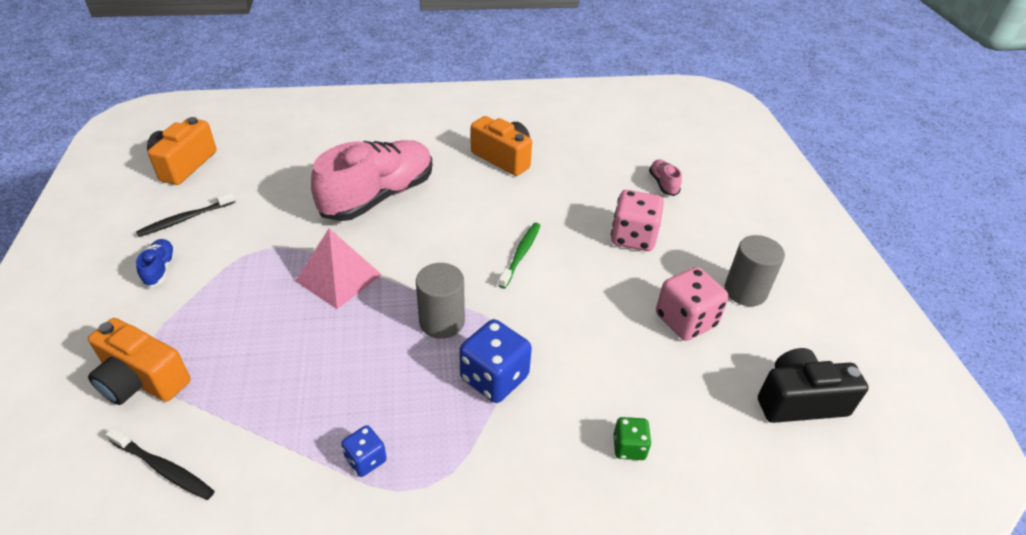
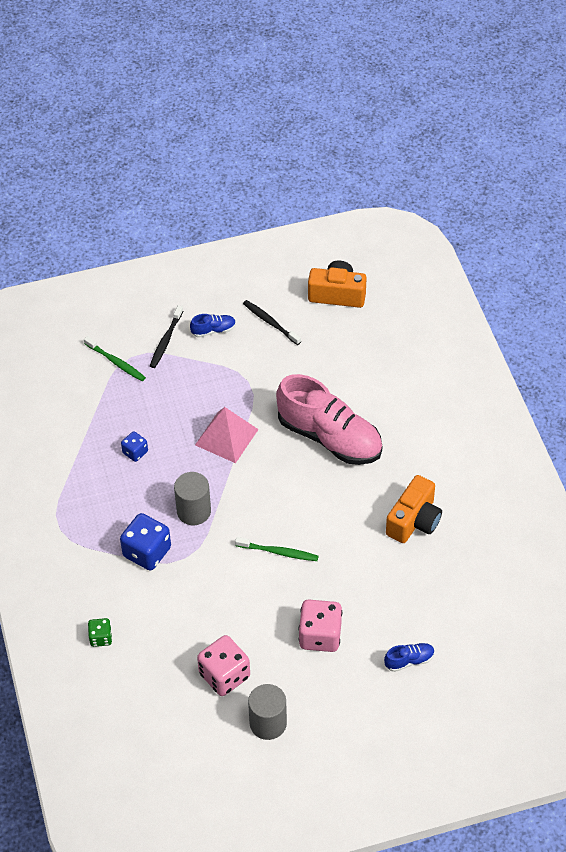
camera: 85 degrees right, 10 degrees up
(142, 380) = (116, 362): orange camera -> green toothbrush
(164, 468) = (57, 399): black toothbrush -> black toothbrush (166, 341)
(366, 459) = (74, 494): blue dice -> blue dice (135, 452)
(663, 184) = (409, 660): pink shoe -> blue shoe
(799, 401) = (155, 750): black camera -> none

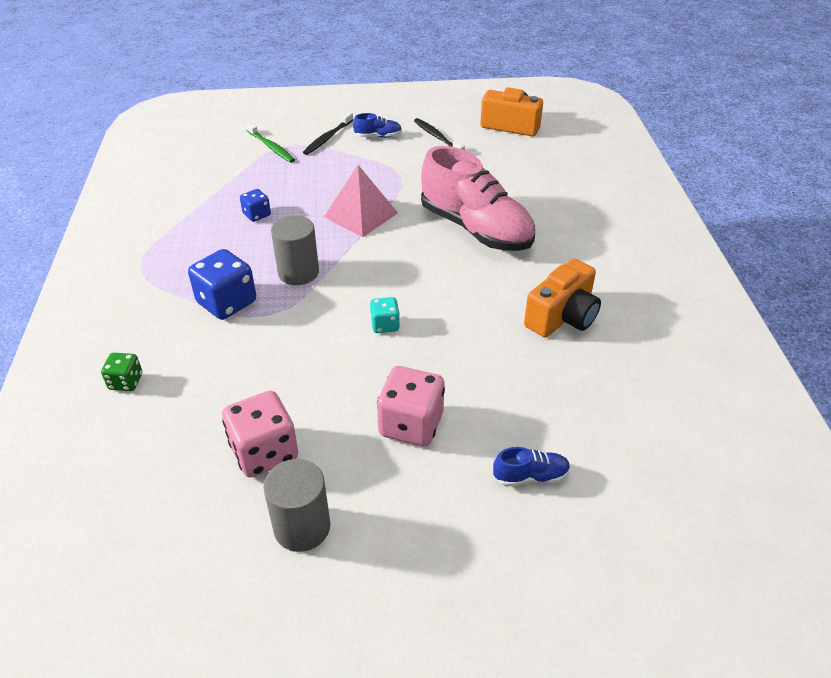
camera: 10 degrees right, 10 degrees down
(279, 552) = (385, 325): green toothbrush -> turquoise dice

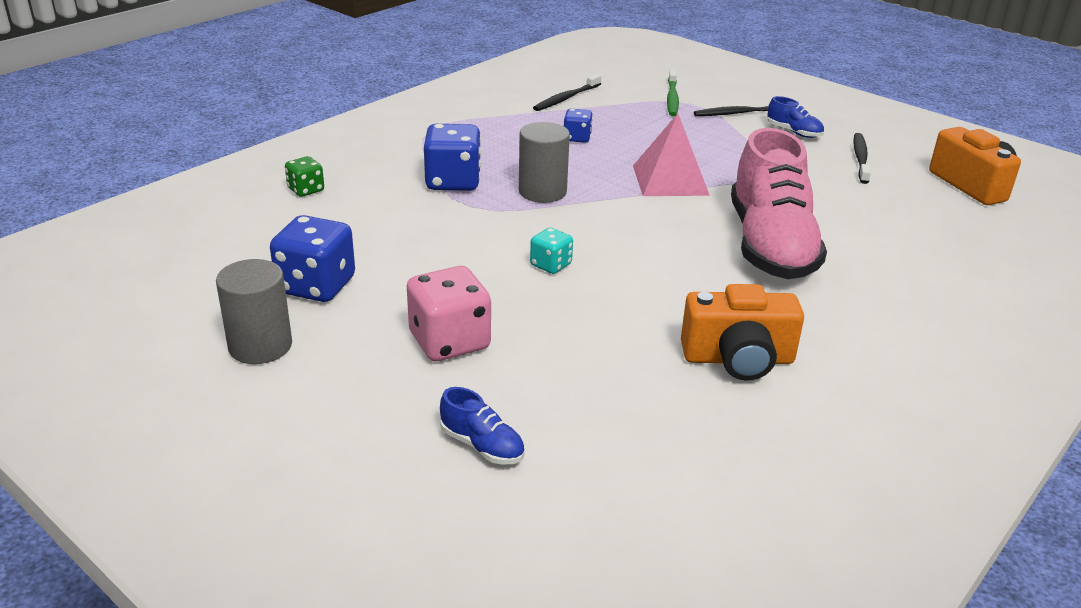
camera: 45 degrees right, 10 degrees down
(200, 185) = (566, 98): none -> black toothbrush
(264, 452) = (316, 286): pink dice -> blue dice

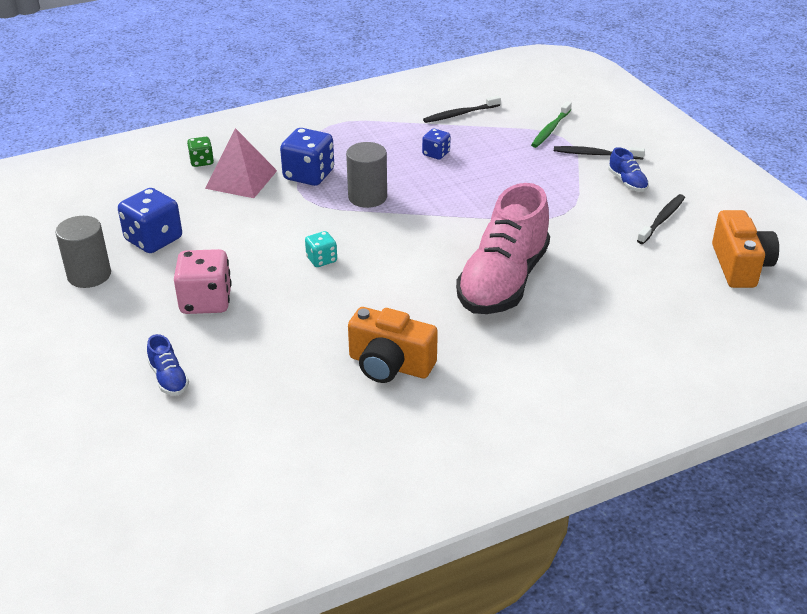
camera: 25 degrees right, 5 degrees up
(670, 180) = (476, 207): pink pyramid -> pink pyramid (241, 179)

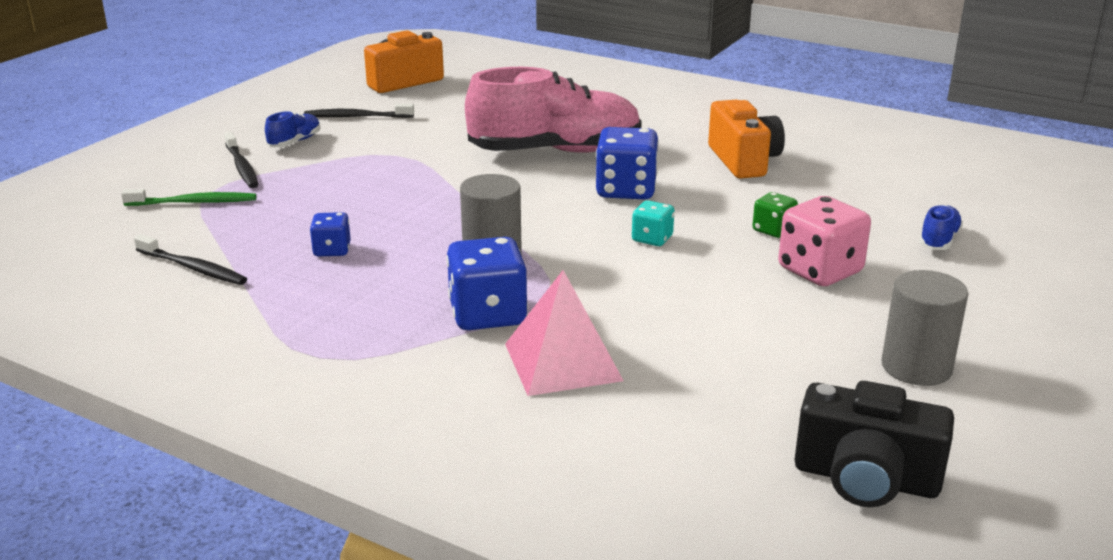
camera: 125 degrees left, 10 degrees down
(60, 214) = (866, 479): none -> black camera
(153, 239) = (785, 359): blue dice -> blue dice (626, 190)
(201, 161) = (558, 422): green dice -> green dice (773, 230)

